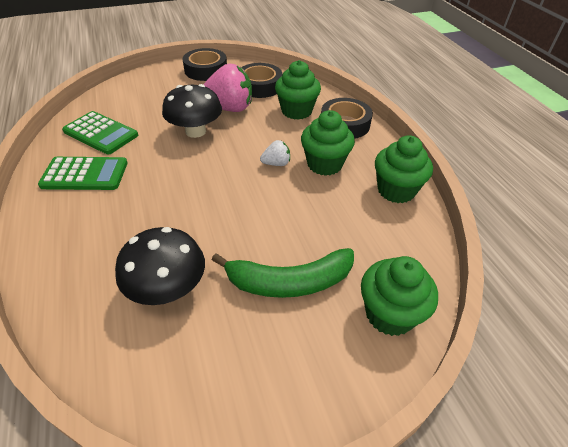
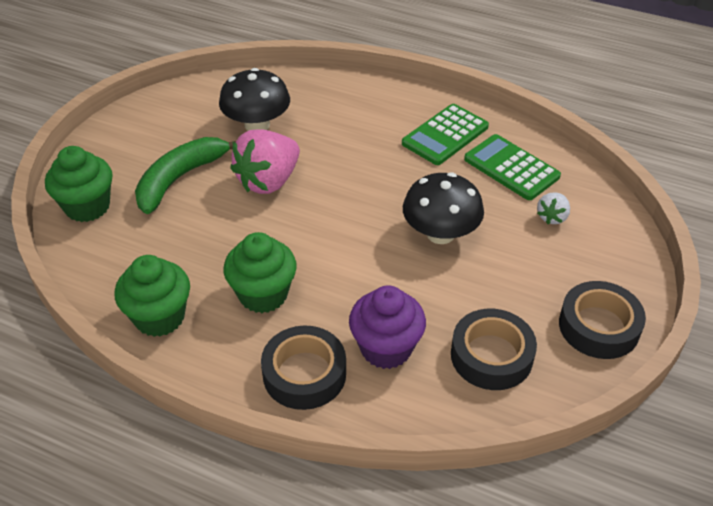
camera: 135 degrees right, 0 degrees up
(101, 133) = (511, 168): green calculator -> green calculator turned 60 degrees clockwise
(229, 108) = (461, 288): pink strawberry -> pink strawberry (268, 181)
(276, 163) = (311, 259): white strawberry -> white strawberry (552, 217)
(296, 111) = (386, 348): green cupcake -> purple cupcake

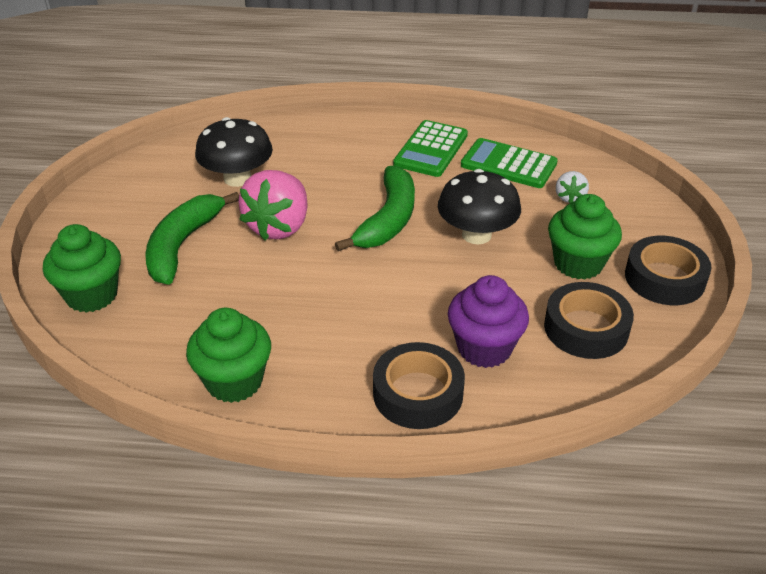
camera: 20 degrees left, 5 degrees down
(263, 294) = (333, 332): green cupcake -> green cupcake (578, 263)
(368, 197) = (388, 219): none -> green banana

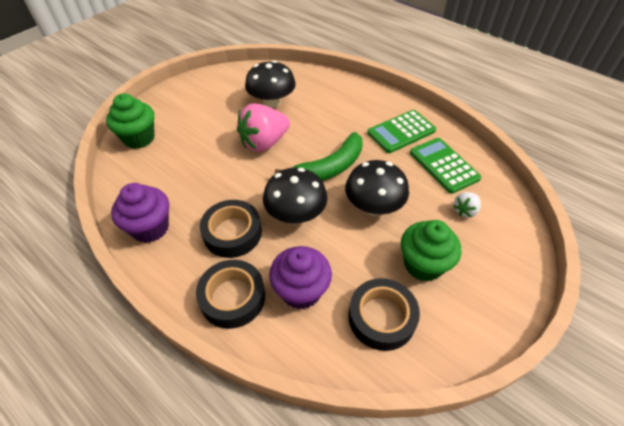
camera: 35 degrees right, 10 degrees up
(182, 245) = (206, 130): green banana -> none
(234, 381) = (150, 228): green cupcake -> purple cupcake
(400, 282) = (295, 214): none -> black mushroom
(664, 278) = (478, 313): black tape -> black tape (232, 233)

